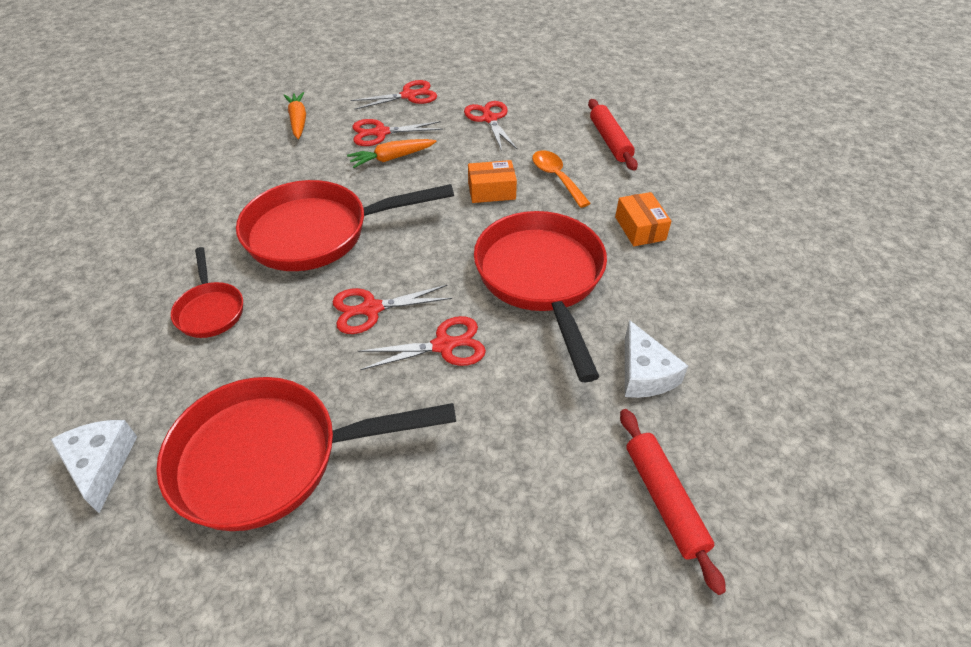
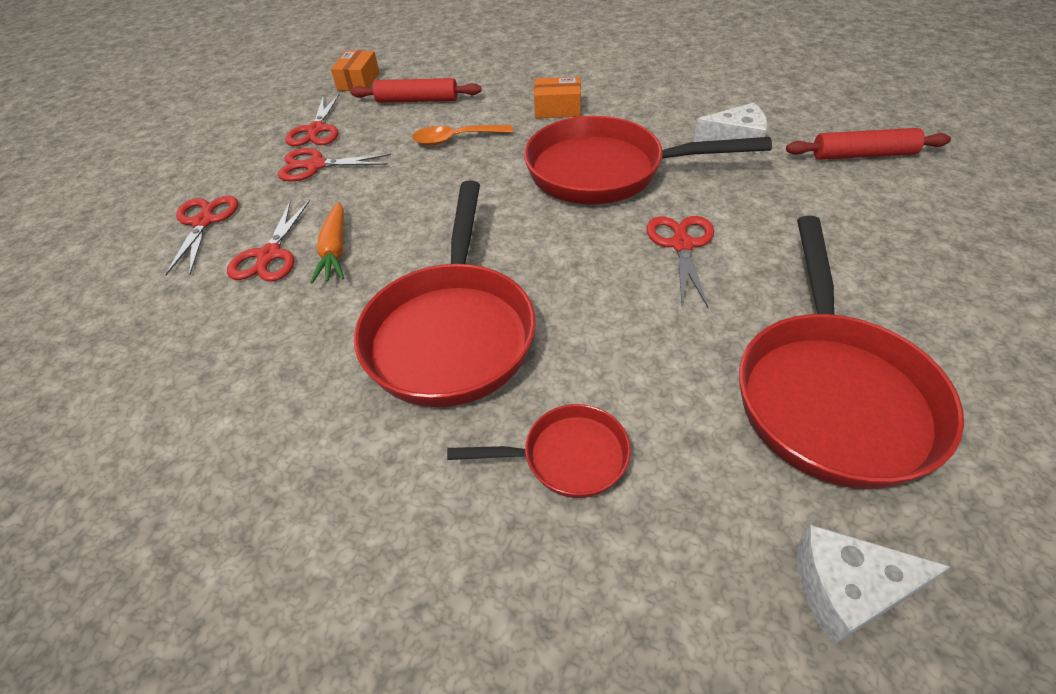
camera: 70 degrees left, 0 degrees up
(298, 120) = (161, 340): orange carrot -> none
(371, 309) = (612, 293): red scissors -> red scissors (316, 130)
(491, 191) = (452, 182): orange box -> orange box (358, 81)

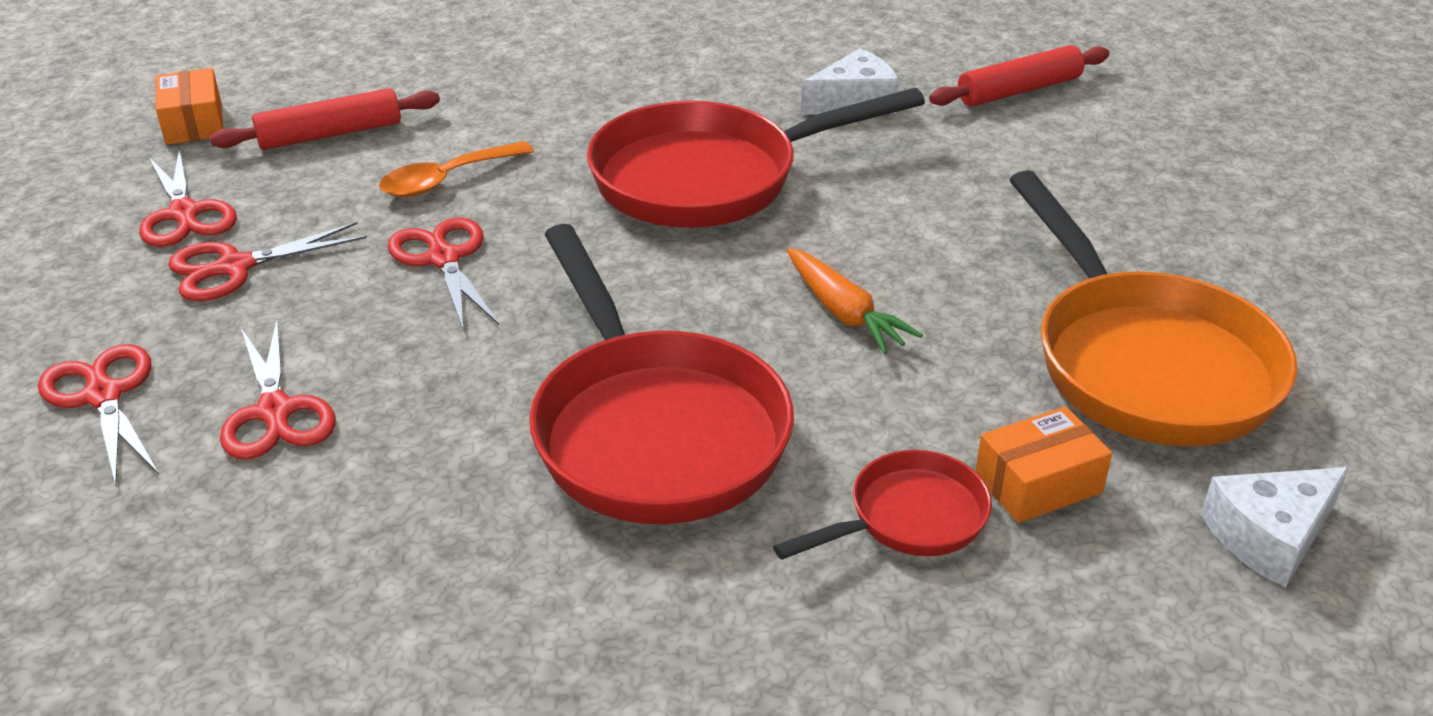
camera: 30 degrees left, 10 degrees down
(335, 251) = (383, 377): orange carrot -> orange carrot (844, 313)
(557, 109) = (574, 106): orange box -> orange box (1038, 484)
(682, 245) = (875, 247): red scissors -> red scissors (444, 259)
(831, 394) = (1145, 363): red pan -> orange pan

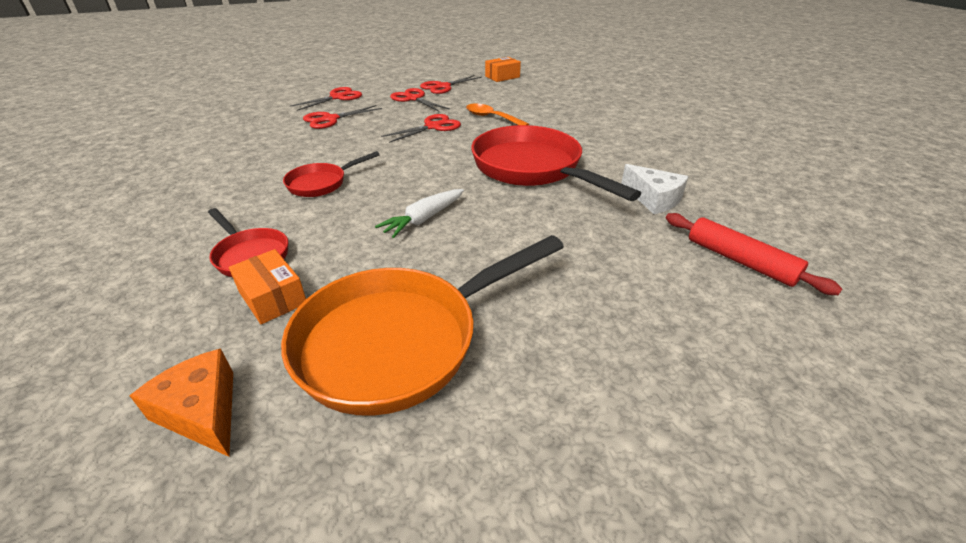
camera: 75 degrees right, 0 degrees up
(330, 134) = (511, 95): red rolling pin -> none
(653, 430) = (321, 183): red pan -> red pan, size x0.50
(844, 313) = (423, 219): orange carrot -> white carrot
(1270, 536) = (202, 412): white cheese -> orange cheese

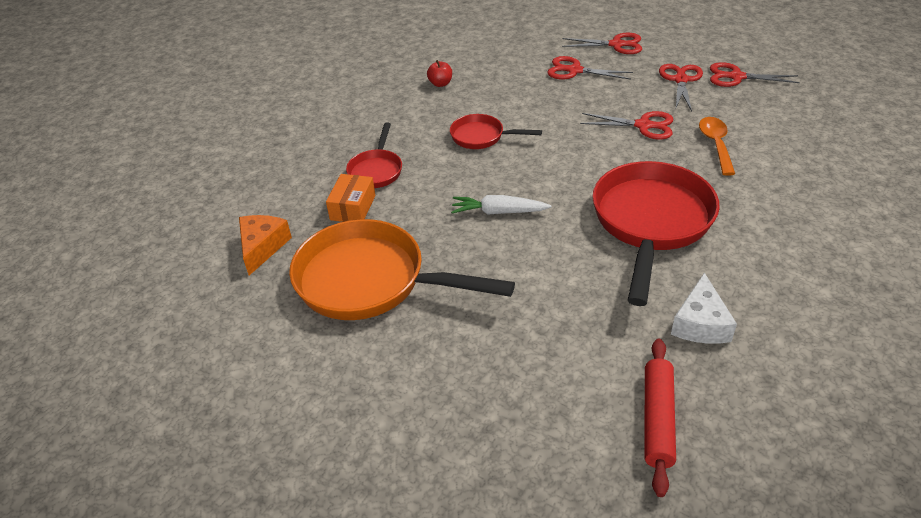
camera: 55 degrees right, 5 degrees up
(217, 169) = (440, 84): none -> red apple
(502, 77) = (830, 93): orange box -> none

